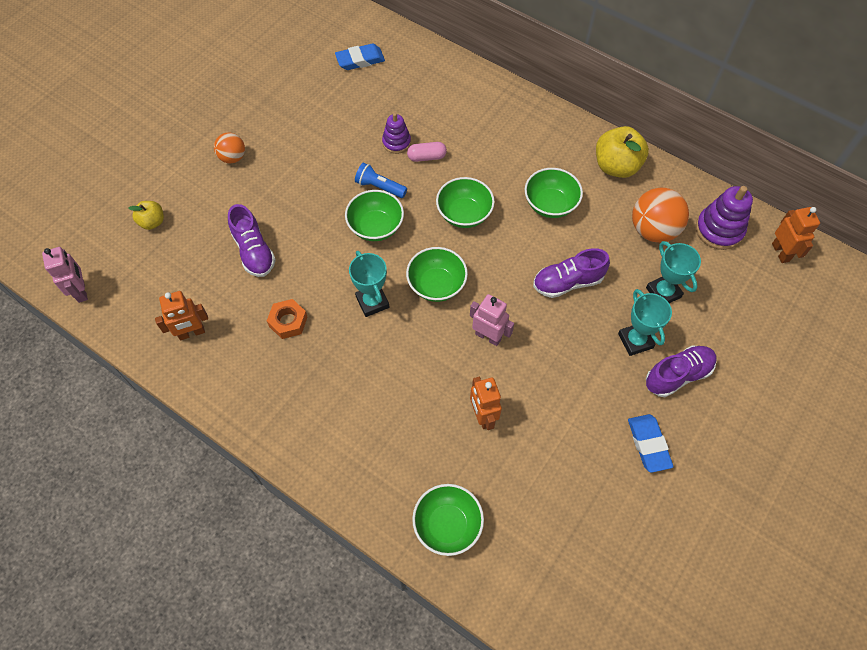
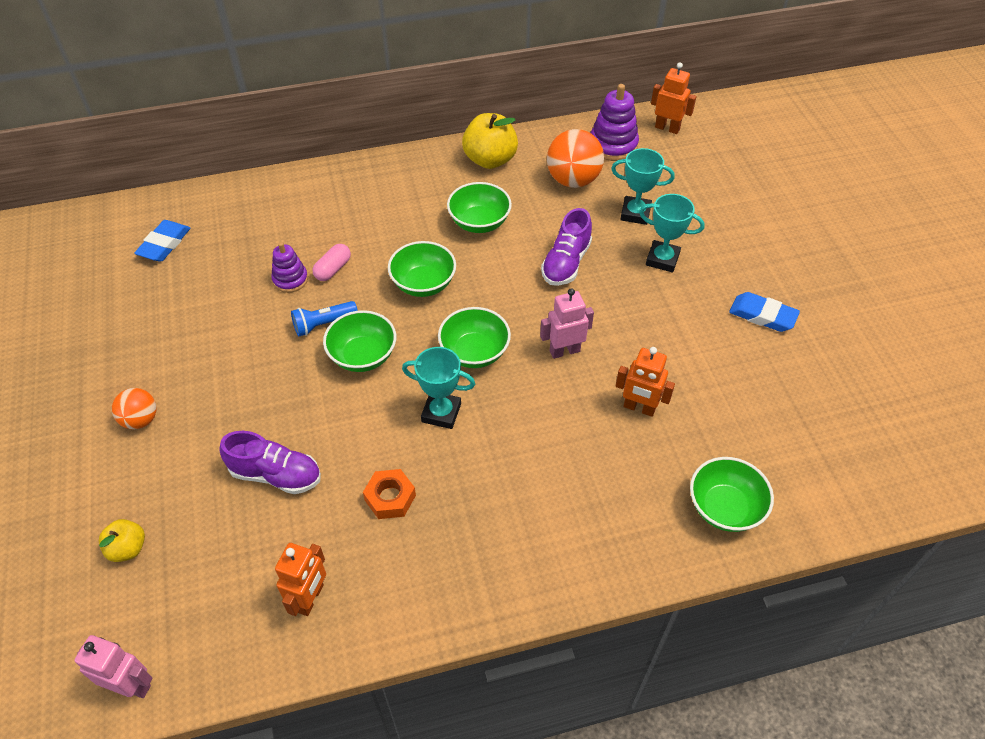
camera: 50 degrees left, 10 degrees down
(678, 375) = (717, 256): purple shoe -> none

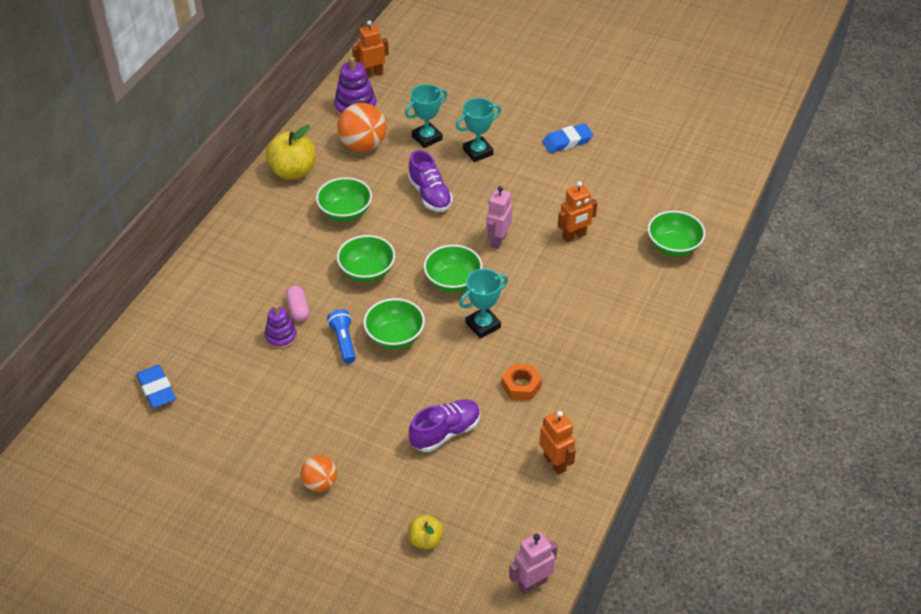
camera: 50 degrees left, 5 degrees down
(323, 324) = (343, 341): blue flashlight -> blue flashlight turned 150 degrees clockwise

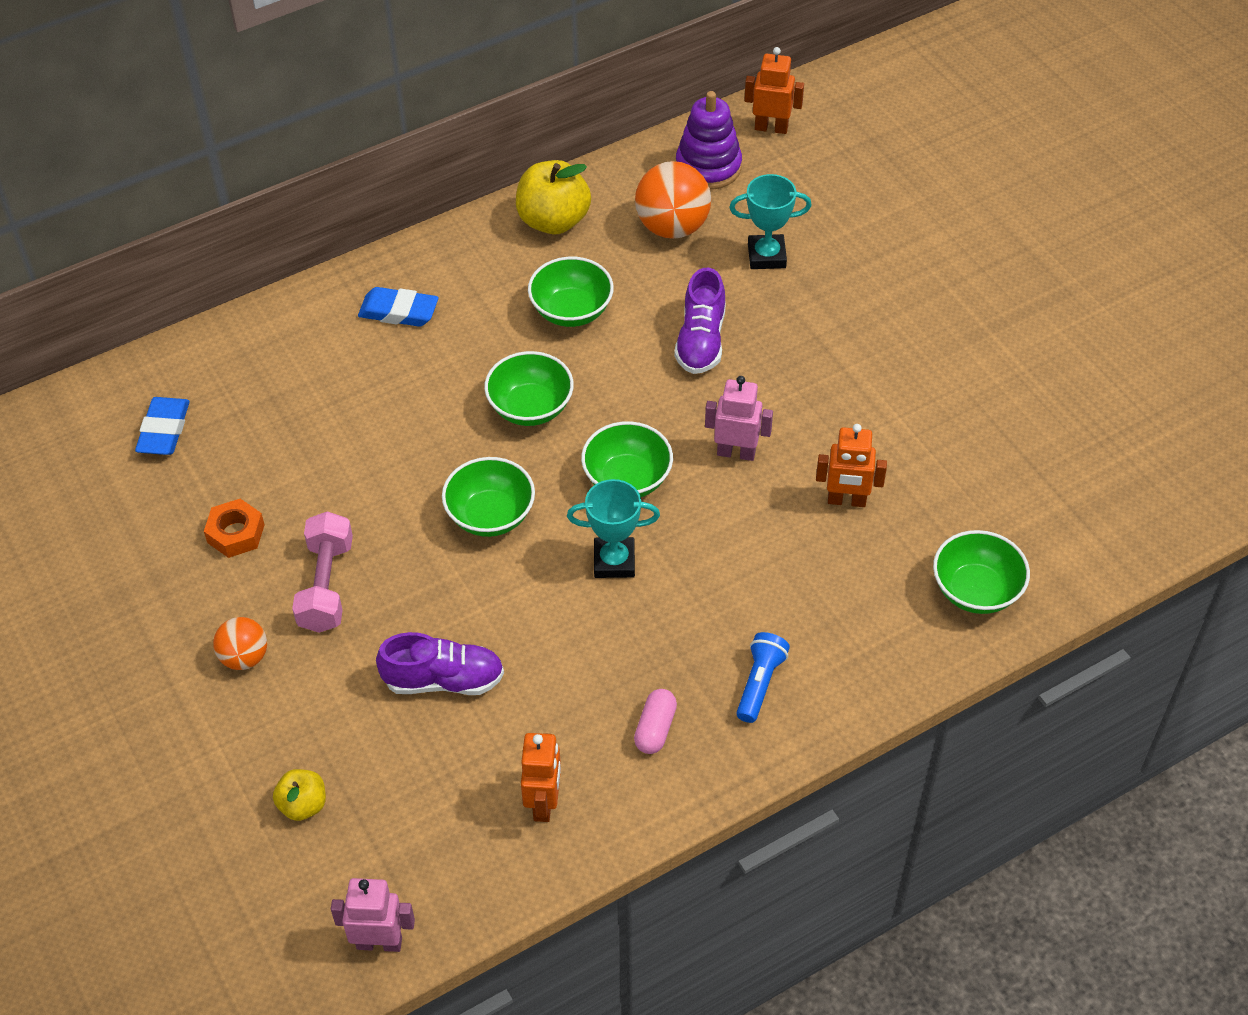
camera: 35 degrees right, 5 degrees up
(281, 337) = (355, 440): purple stacking toy -> none
(298, 309) = (405, 414): pink capsule -> pink capsule (655, 729)
(334, 420) = (326, 585): none -> pink dumbbell
(343, 341) = (423, 487): blue flashlight -> blue flashlight (760, 683)
(478, 152) = (818, 310): turquoise trophy -> none
(498, 240) = (736, 452): pink robot -> pink robot turned 45 degrees clockwise
(521, 386) = (591, 672): orange nut -> orange nut (235, 533)
(567, 141) = (959, 355): blue eraser -> blue eraser (399, 312)

